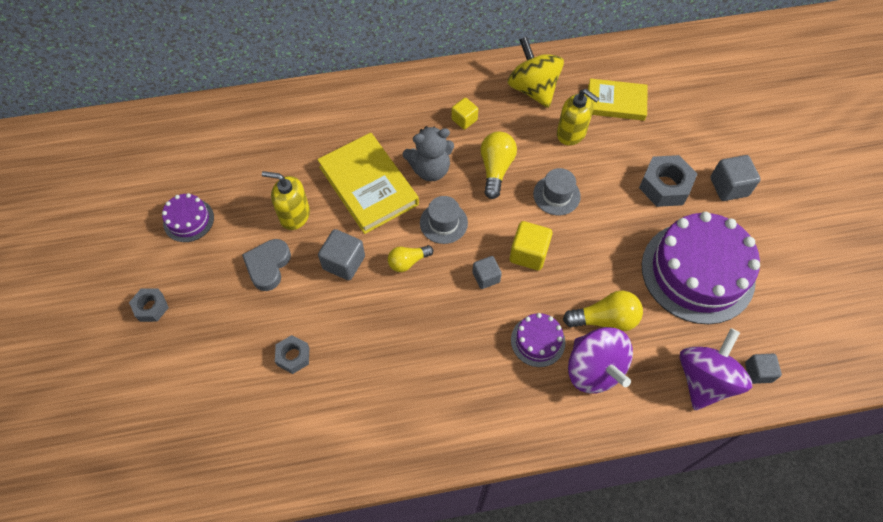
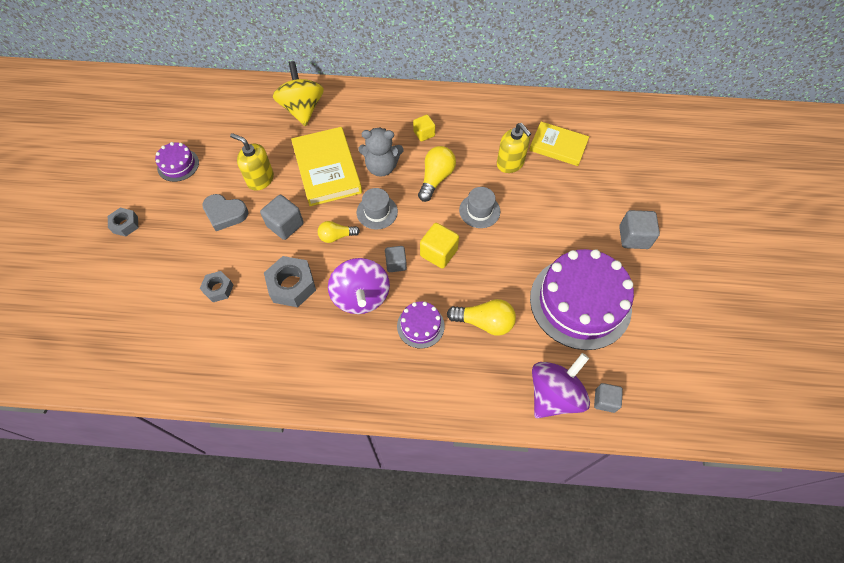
camera: 15 degrees right, 0 degrees up
(268, 266) = (225, 214): grey heart -> grey heart turned 105 degrees counterclockwise
(533, 89) = (490, 121): yellow spinning top -> yellow spinning top (302, 109)
(594, 369) = (460, 361): purple spinning top -> purple spinning top (361, 297)
(665, 186) = (576, 224): grey nut -> grey nut (292, 285)

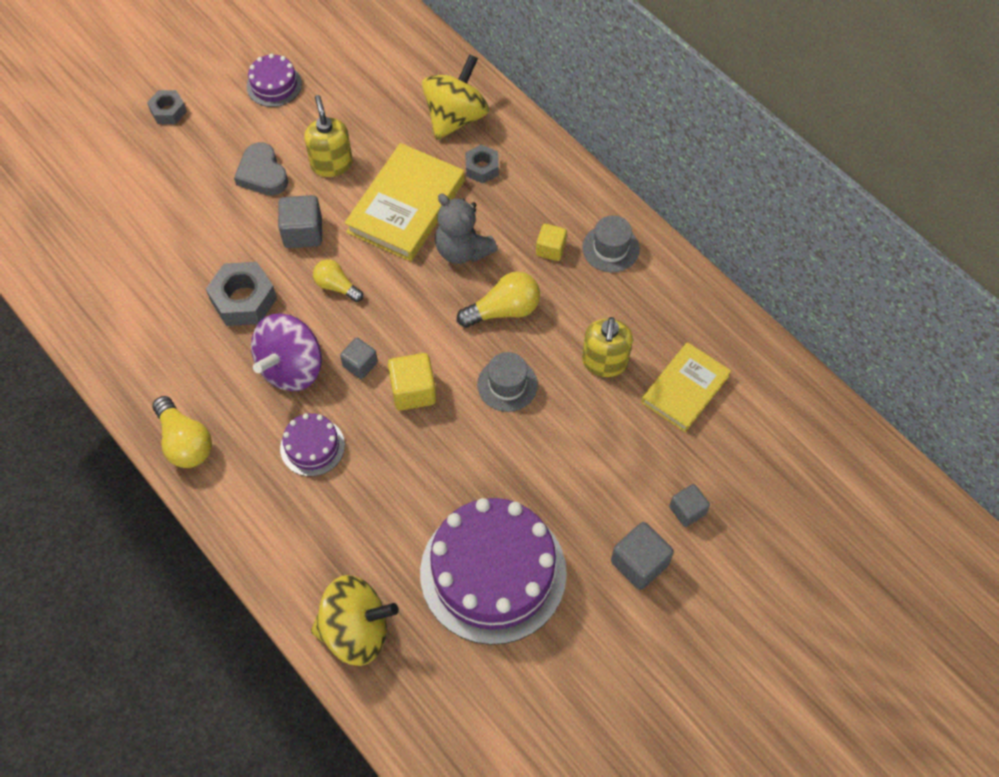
camera: 45 degrees right, 0 degrees up
(218, 289) = (180, 246): grey nut -> grey nut (482, 168)
(377, 212) = (403, 295): grey hat -> grey hat (610, 248)
(484, 322) = (375, 500): yellow light bulb -> yellow light bulb (185, 442)
(554, 395) = (356, 631): purple spinning top -> yellow spinning top
(558, 146) = (685, 389): yellow book -> yellow book turned 60 degrees clockwise
(605, 400) = (396, 685): grey cube -> grey cube (687, 510)

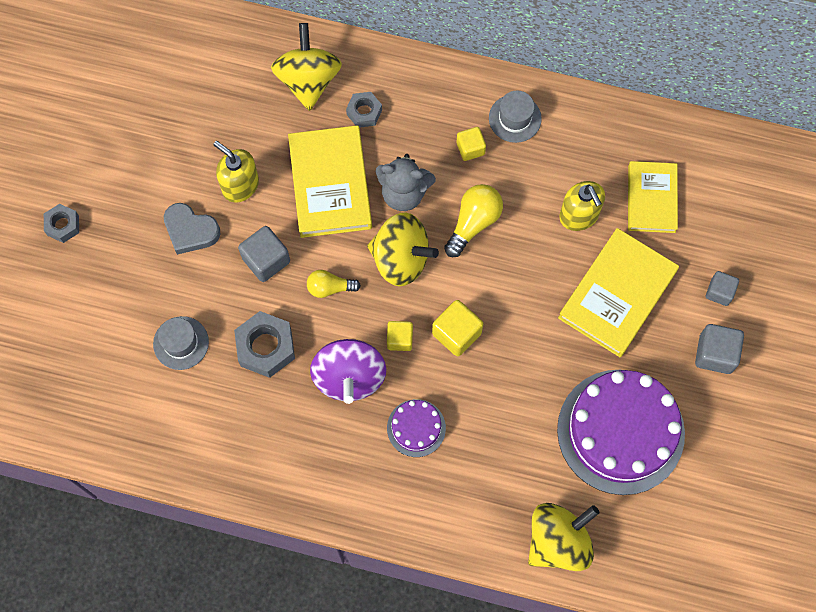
camera: 35 degrees left, 10 degrees up
(185, 442) = (316, 491): yellow light bulb -> none
(274, 85) = (133, 145): purple cake -> none
(360, 364) = (399, 339): grey cube -> yellow cube
(416, 301) = (401, 259): none -> yellow spinning top
(507, 384) = (522, 281): grey hat -> grey hat (181, 343)
(586, 451) = (617, 295): none -> yellow book

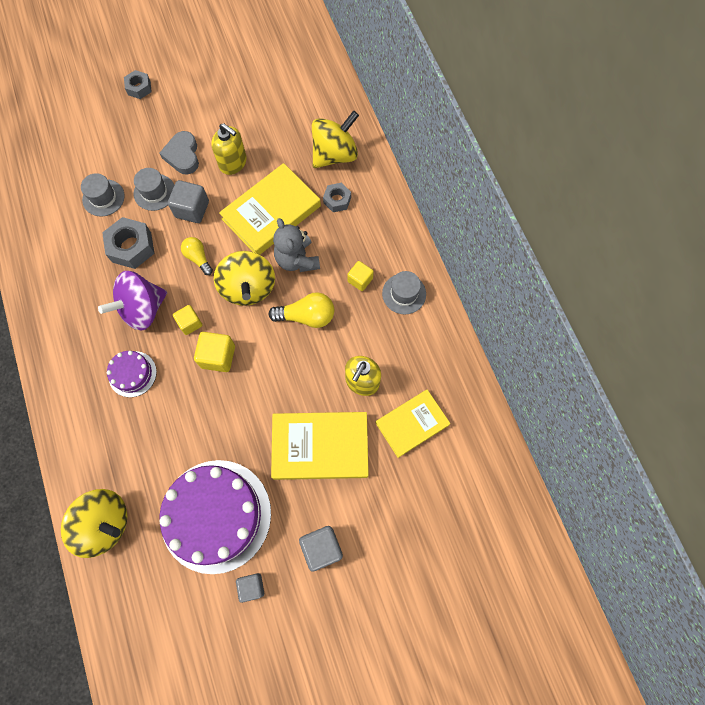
camera: 55 degrees right, 0 degrees up
(215, 286) = (154, 192): none -> grey hat
(240, 185) = (233, 163): yellow soap dispenser -> yellow soap dispenser turned 120 degrees clockwise
(719, 292) = (373, 520): grey cube -> grey cube (252, 586)

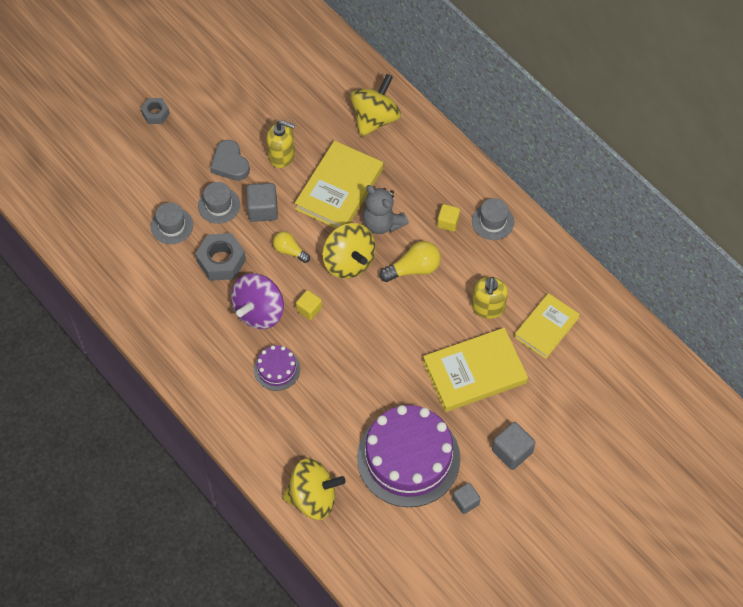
camera: 20 degrees left, 10 degrees down
(218, 356) = (348, 329): yellow cube -> none
(337, 200) = (395, 159): grey nut -> none

